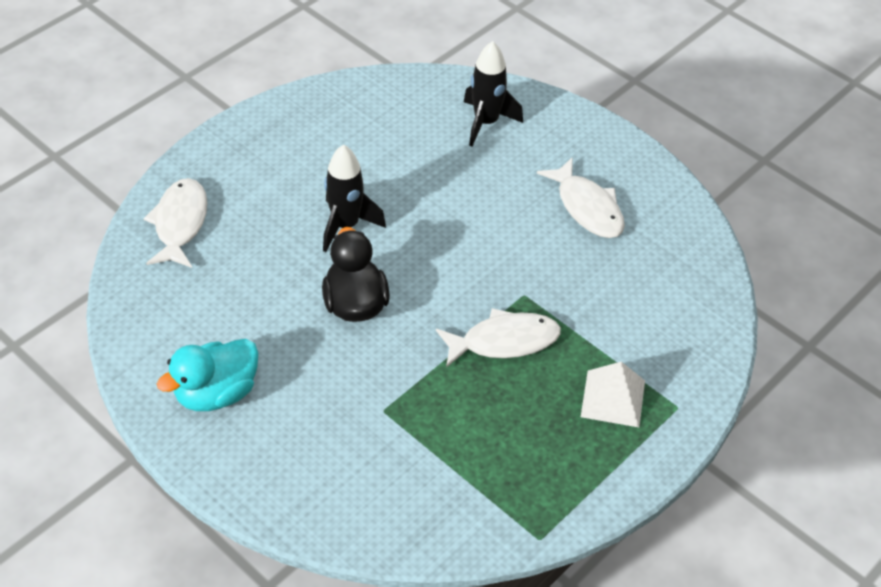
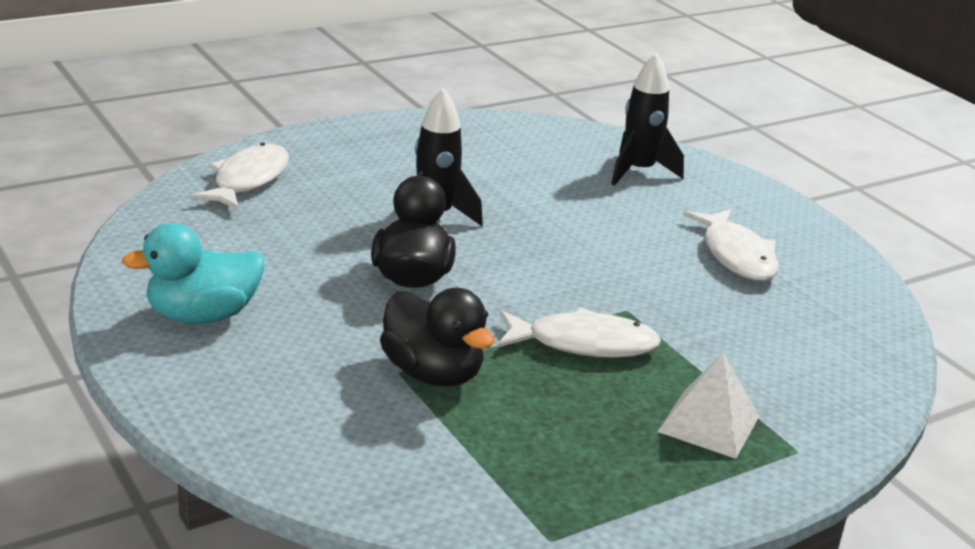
camera: 15 degrees right, 20 degrees down
(408, 405) = (433, 373): none -> black duck

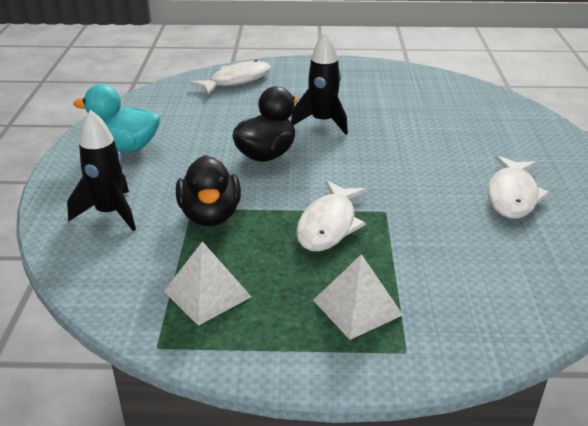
camera: 35 degrees right, 5 degrees up
(537, 464) = (207, 294): none -> white pyramid
(583, 344) = (328, 225): white fish -> white fish turned 75 degrees clockwise
(639, 171) = (497, 123): black rocket -> black rocket (110, 213)

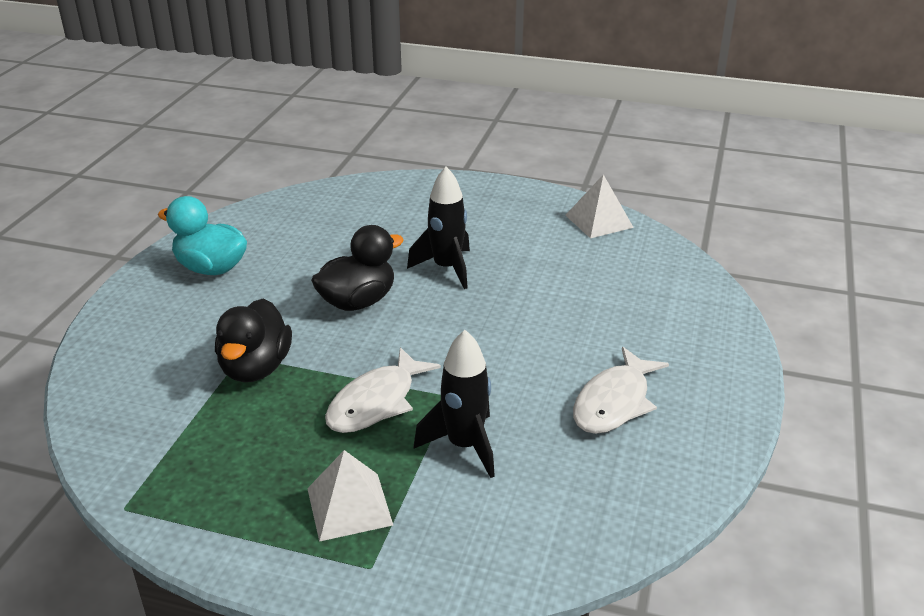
camera: 15 degrees right, 0 degrees up
(110, 213) = (154, 347): black rocket -> black rocket (464, 446)
(207, 294) = (203, 459): white pyramid -> white pyramid (598, 221)
(237, 80) = (379, 197): white fish -> none

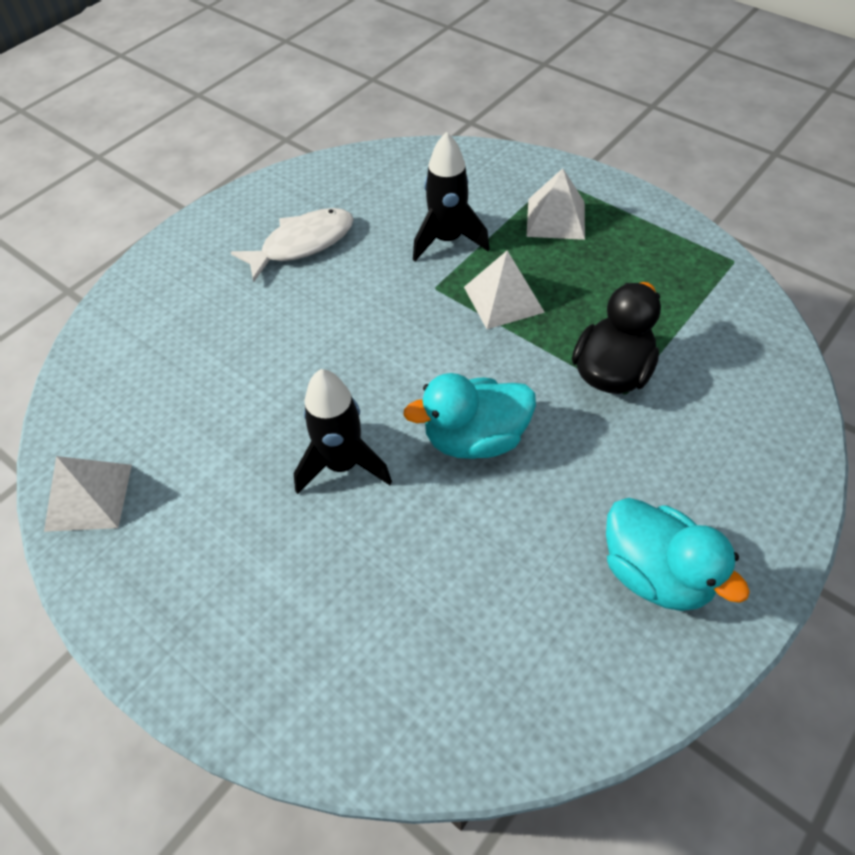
camera: 155 degrees left, 20 degrees up
(358, 302) = (475, 438): black duck -> turquoise duck
(376, 402) = (503, 299): white fish -> white pyramid

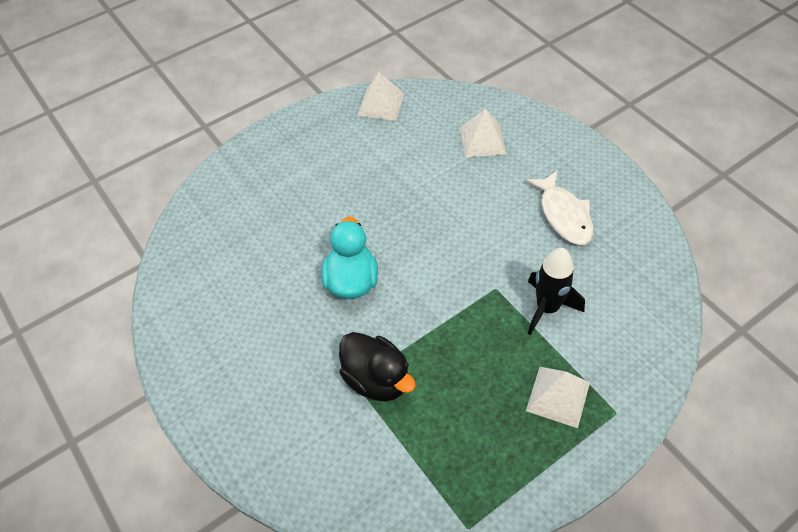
camera: 105 degrees right, 0 degrees up
(343, 465) = (358, 211): black rocket -> none
(503, 299) = (470, 330): white pyramid -> white pyramid (482, 140)
(655, 573) = (221, 348): turquoise duck -> none

